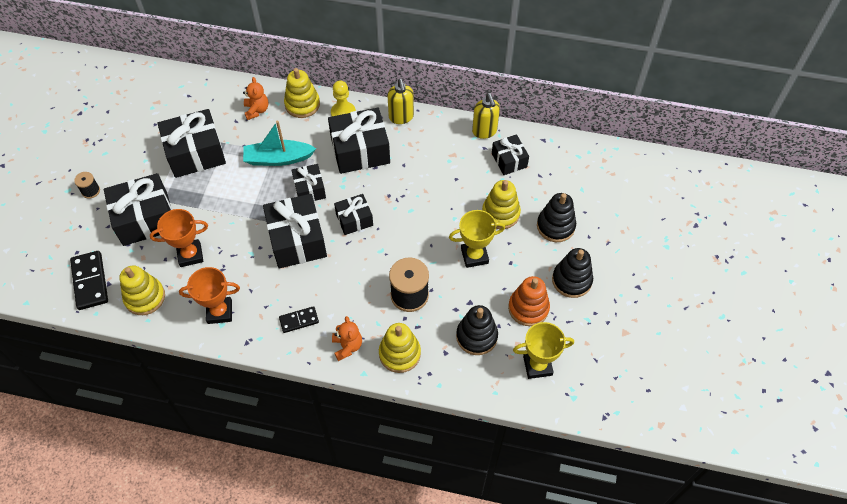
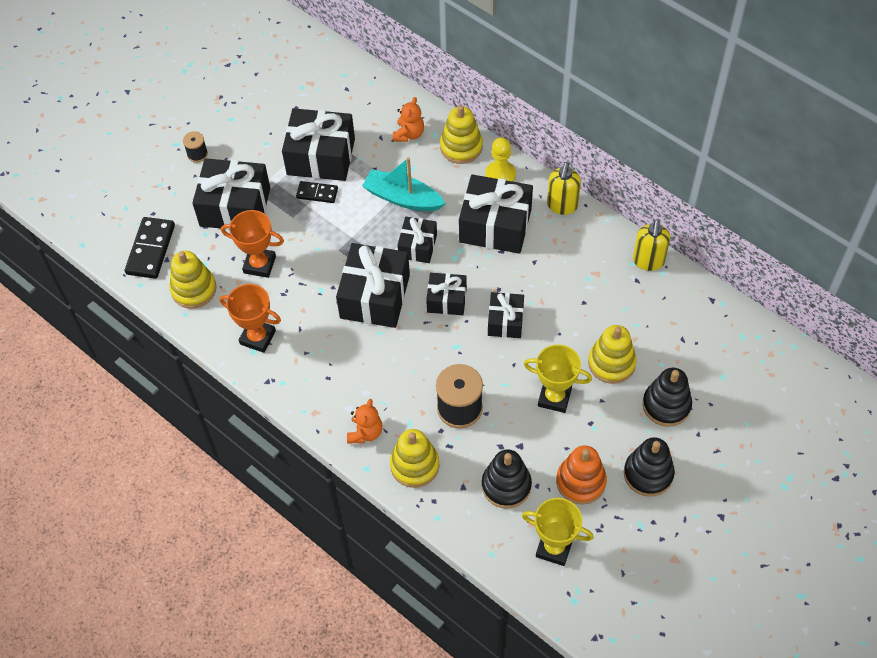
camera: 30 degrees right, 0 degrees up
(299, 320) = (331, 382): black domino -> black domino (317, 193)
(509, 160) = (657, 307): black gift -> black gift (505, 321)

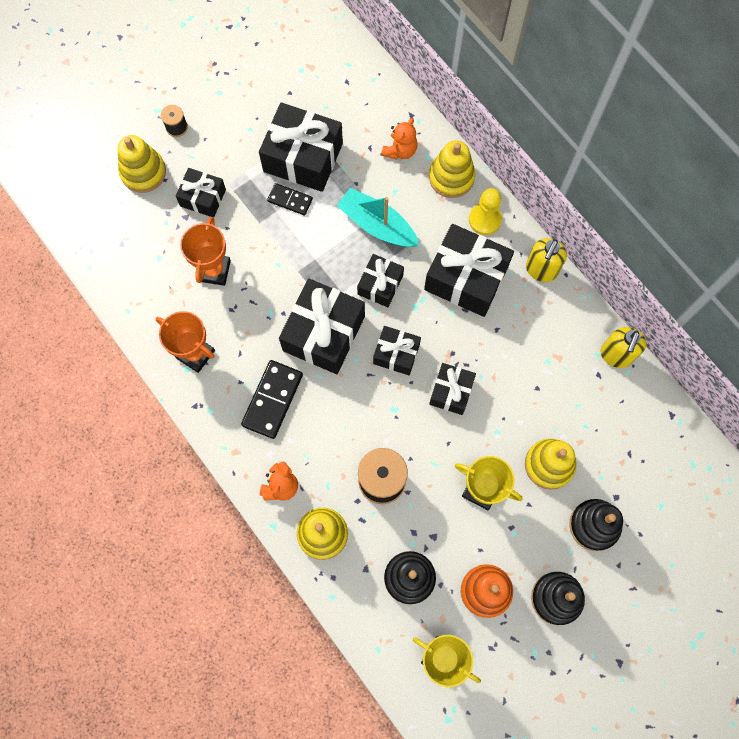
camera: 10 degrees right, 15 degrees up
(151, 249) = (108, 229): black domino -> black domino (272, 400)
(194, 289) = (142, 284): yellow stacking toy -> yellow stacking toy (143, 172)
(235, 207) = (203, 198): black gift -> black gift, size x0.57
(259, 264) = (214, 271): orange trophy -> orange trophy turned 75 degrees clockwise

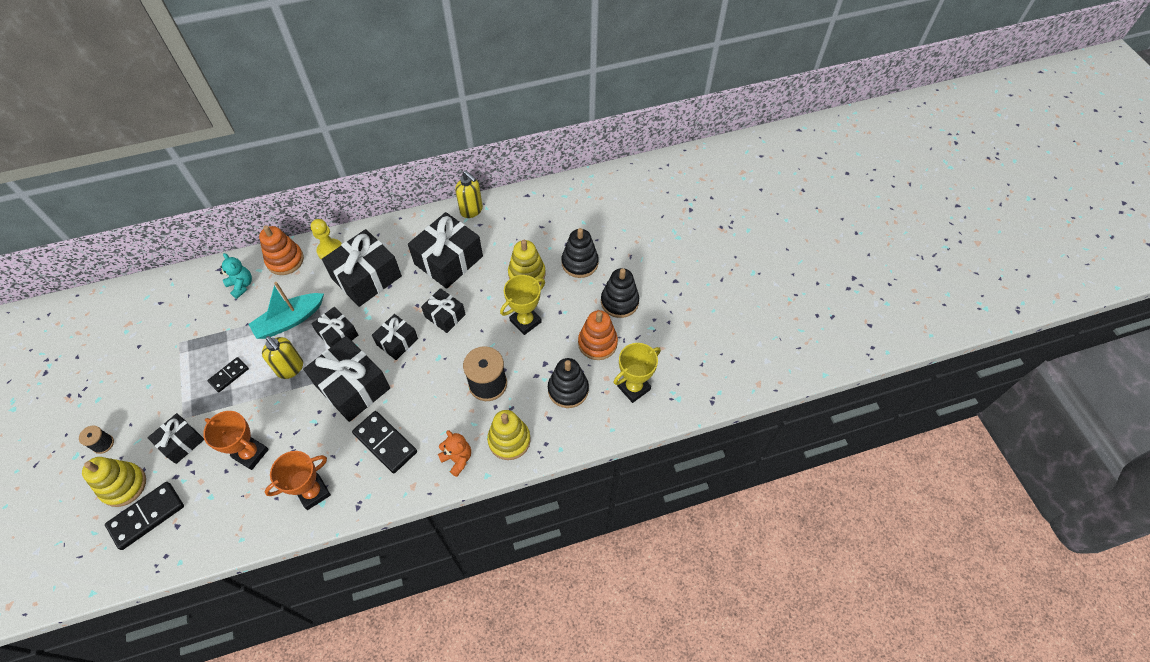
camera: 70 degrees left, 15 degrees down
(122, 211) = (147, 516): none -> black domino
(303, 157) = (200, 354): black gift -> black gift (448, 260)
(400, 150) = (241, 285): orange teddy bear -> turquoise teddy bear
(451, 177) = (285, 260): yellow stacking toy -> orange stacking toy
(541, 270) = (388, 231): yellow soap dispenser -> yellow soap dispenser (290, 368)

